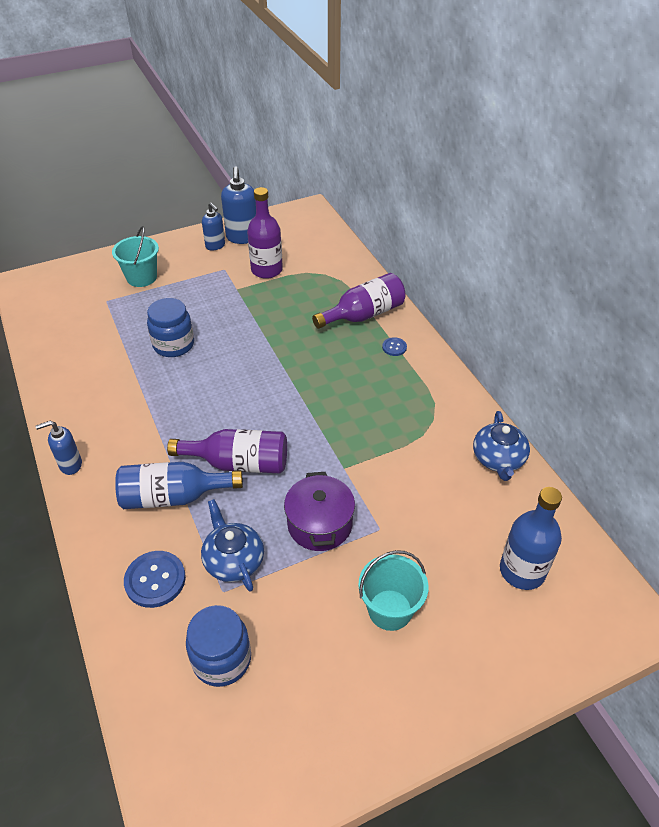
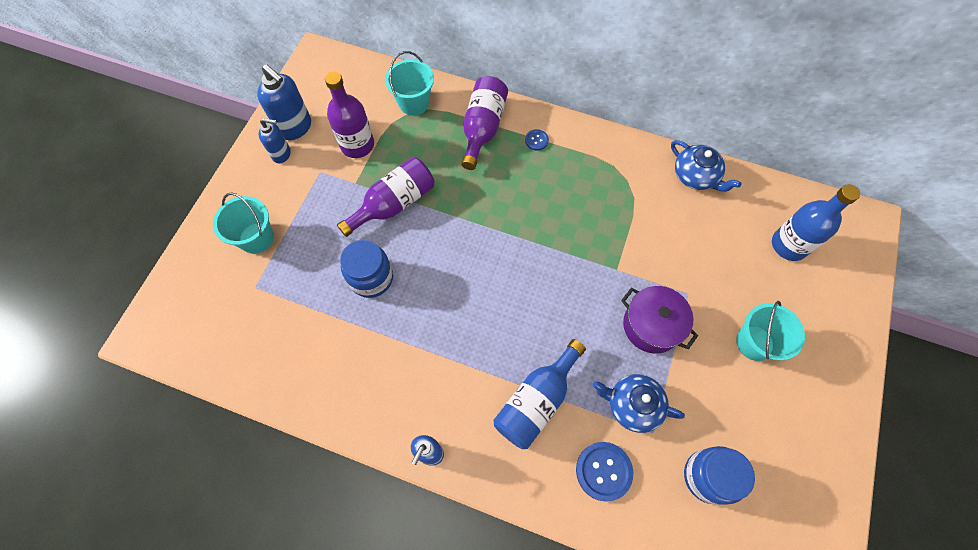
camera: 45 degrees left, 20 degrees up
(239, 463) = (547, 331): purple bottle -> purple bottle (394, 204)
(336, 271) = (414, 103): none -> turquoise bucket

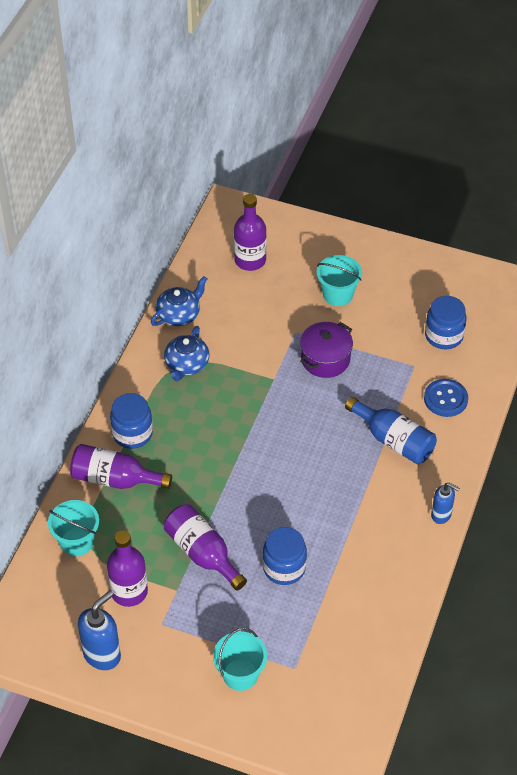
camera: 90 degrees left, 15 degrees down
(282, 154) = (137, 664): blue soap dispenser -> none
(536, 140) = (132, 433): blue button -> blue jar
(632, 405) = (393, 377): blue teapot -> blue teapot (186, 364)
(789, 245) = (250, 260): blue bottle -> purple bottle

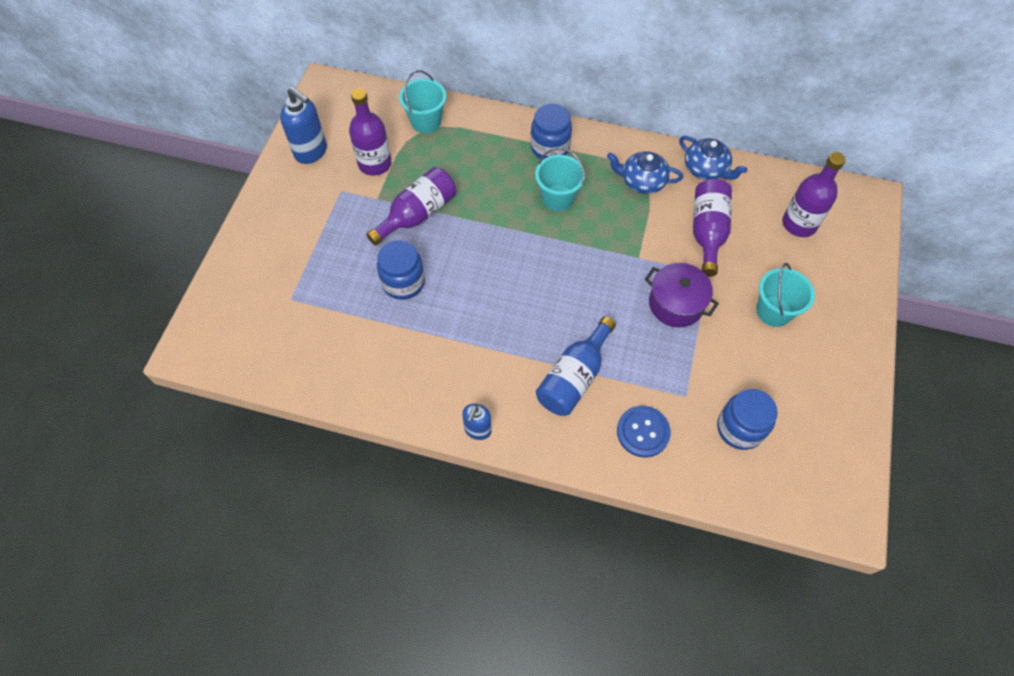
camera: 85 degrees right, 10 degrees up
(115, 479) = (496, 140): purple bottle -> purple bottle (707, 232)
(240, 674) = (286, 255): turquoise bucket -> turquoise bucket (557, 198)

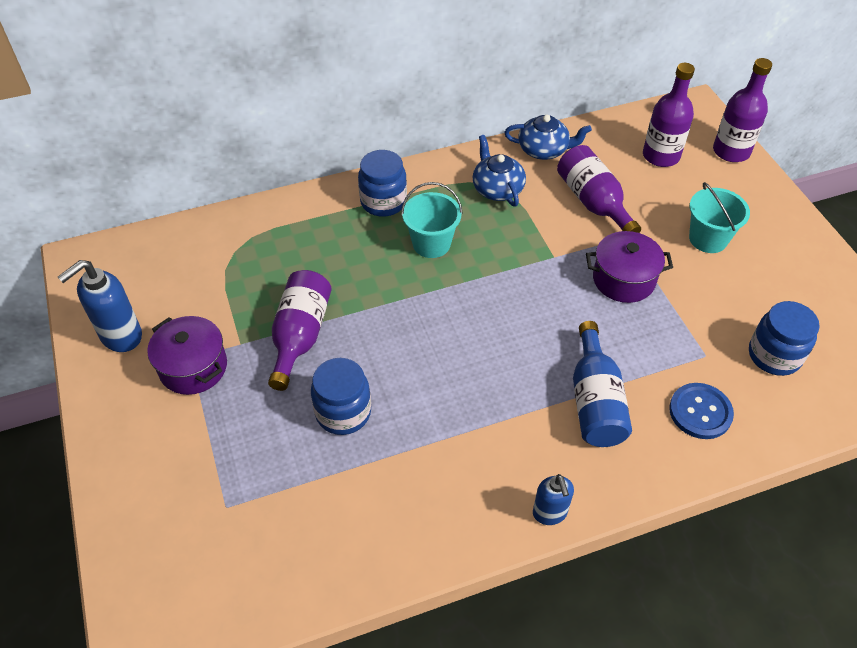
camera: 35 degrees left, 10 degrees down
(311, 152) = (121, 336): blue soap dispenser -> blue soap dispenser turned 135 degrees clockwise
(337, 198) = (193, 367): none -> purple pot
(375, 164) = (208, 310): purple bottle -> purple bottle (731, 151)
(426, 121) = (231, 240): turquoise bucket -> none
(642, 181) = (497, 188): blue teapot -> blue teapot turned 90 degrees clockwise

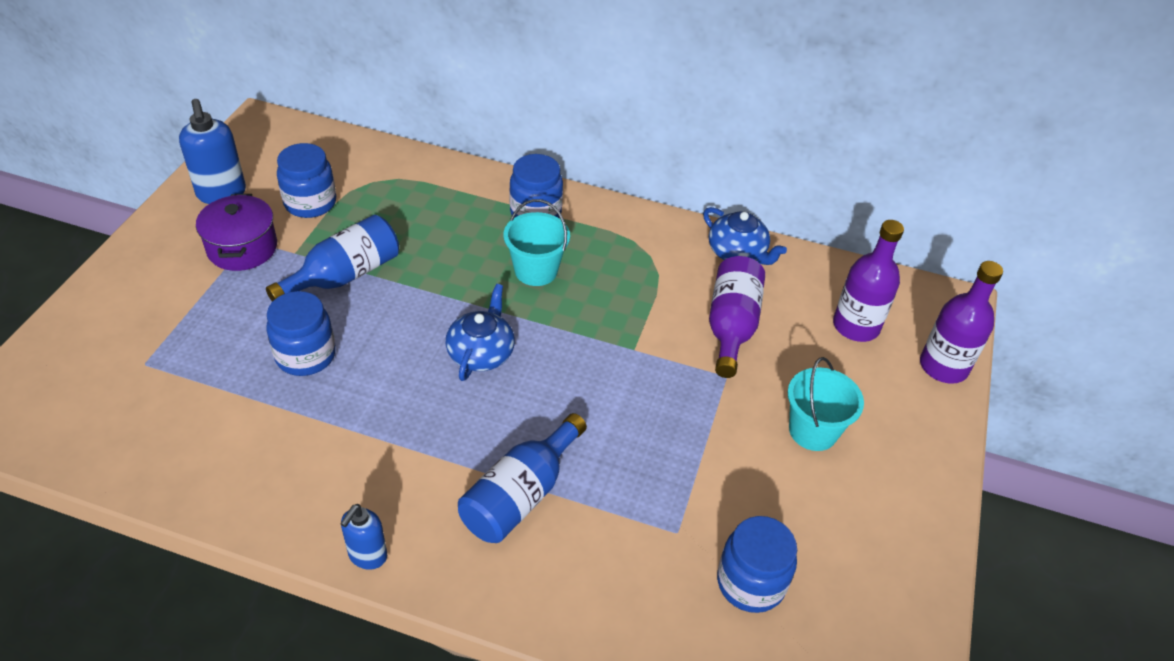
camera: 35 degrees right, 5 degrees down
(121, 336) = (221, 194): blue soap dispenser -> blue soap dispenser turned 105 degrees counterclockwise
(205, 298) = (310, 203): none -> blue jar
(300, 336) = (344, 276): purple bottle -> blue bottle
(497, 188) = (651, 260): blue teapot -> blue teapot (481, 353)
(623, 279) = (678, 411): purple pot -> none
(700, 412) = (608, 577): blue button -> none

